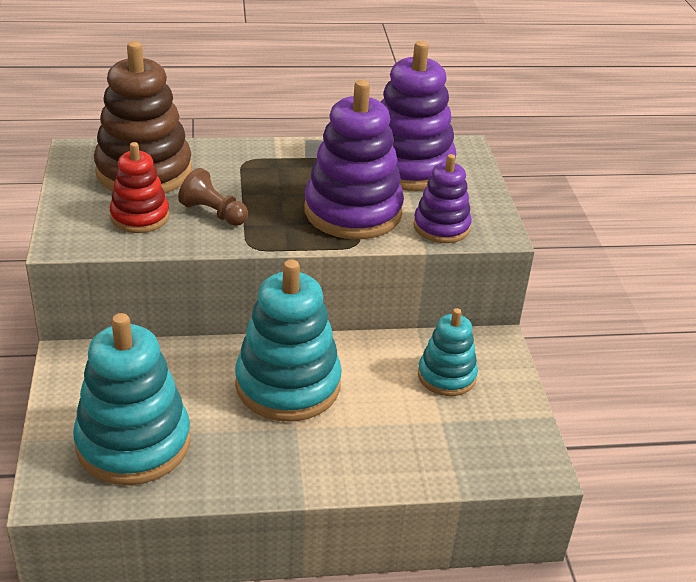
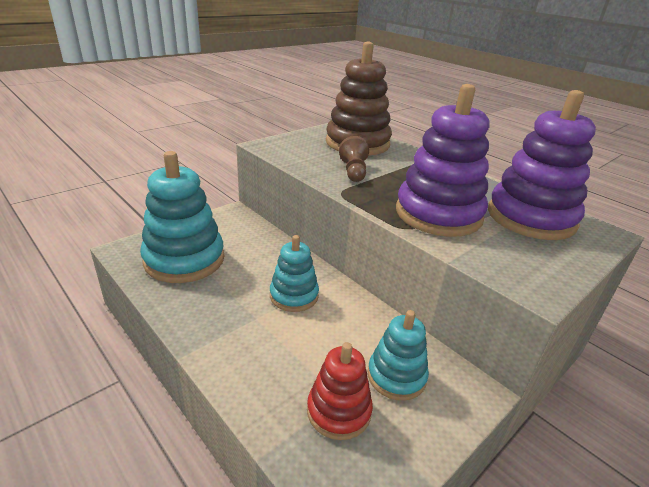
camera: 55 degrees right, 5 degrees down
(140, 217) = (316, 155): red stacking toy -> red stacking toy (339, 411)
(288, 385) = (294, 296): turquoise stacking toy -> turquoise stacking toy, size x0.57
(441, 227) = (491, 258): purple stacking toy -> none

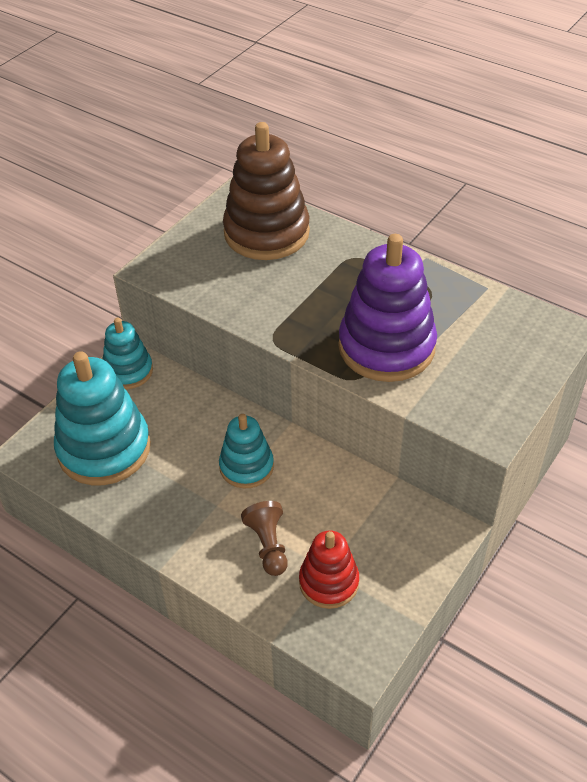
camera: 10 degrees left, 15 degrees up
(353, 171) = (277, 295): brown pawn -> brown pawn (268, 545)
(396, 376) = (374, 534): turquoise stacking toy -> turquoise stacking toy (128, 371)
(531, 218) = (486, 326): purple stacking toy -> none

